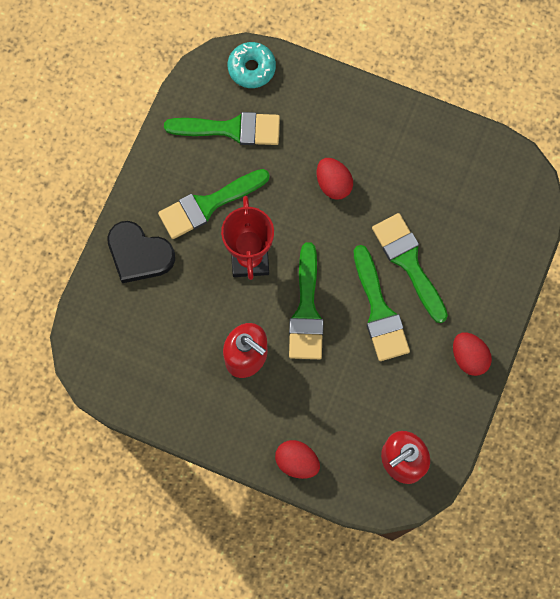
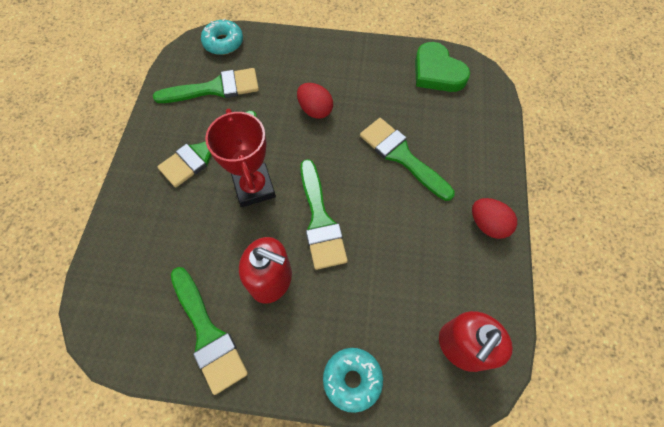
camera: 15 degrees left, 10 degrees down
(139, 254) = (145, 209): black heart -> none
(297, 461) = (352, 379): red egg -> turquoise donut
(379, 310) = (389, 203): green brush -> green brush (207, 333)
(482, 169) = (437, 72): none -> green heart

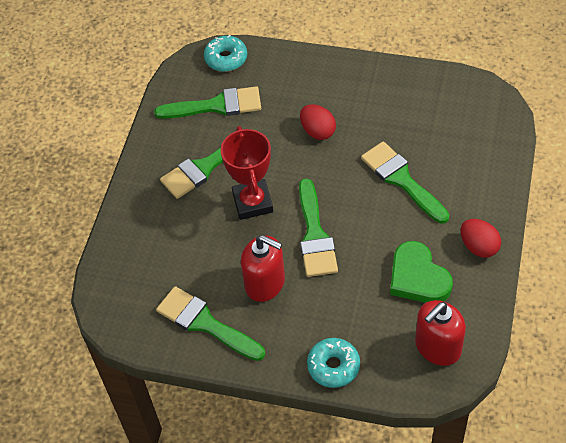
camera: 10 degrees right, 10 degrees down
(207, 333) = (205, 323): green brush -> green brush turned 150 degrees clockwise
(437, 72) = (450, 97): green heart -> green heart (418, 277)

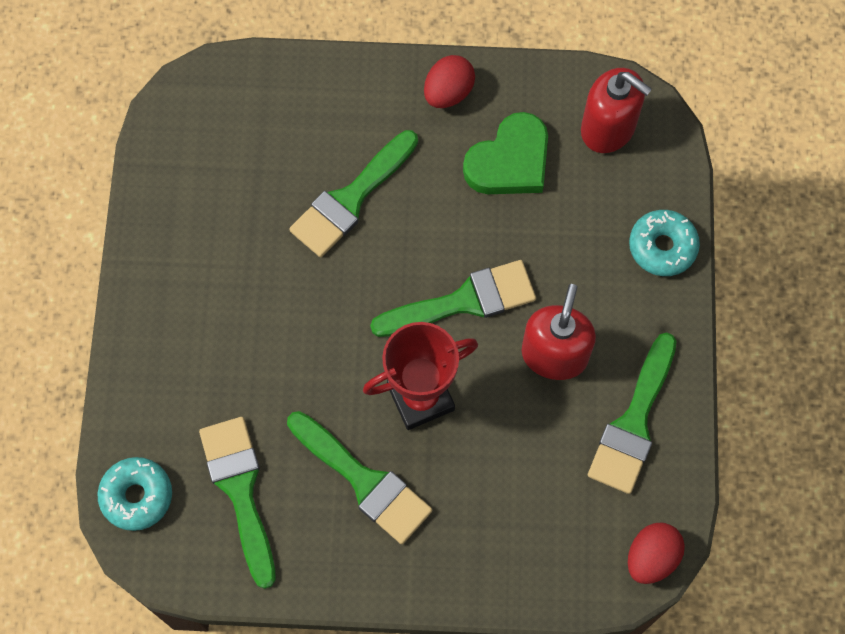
camera: 105 degrees left, 15 degrees up
(318, 131) = (275, 326): red egg -> red egg (651, 557)

